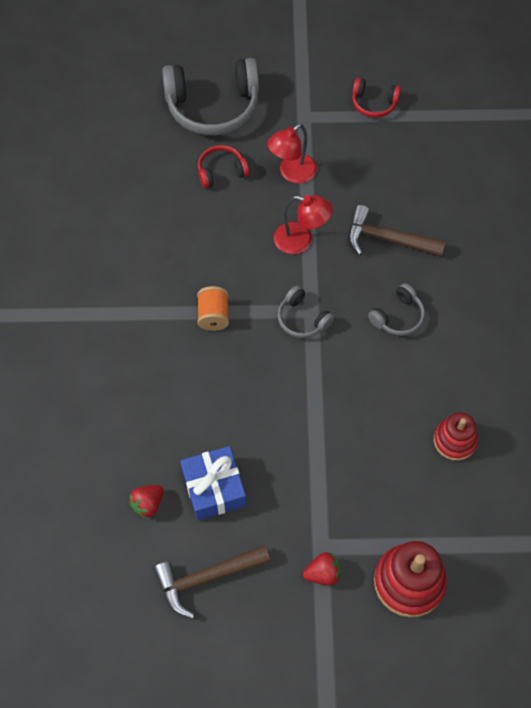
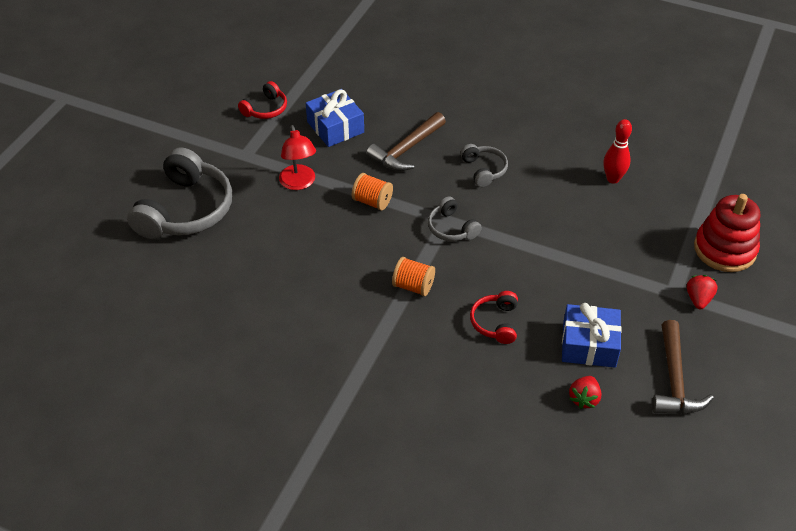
camera: 65 degrees left, 15 degrees down
(148, 504) = (584, 399): red strawberry -> red strawberry turned 45 degrees clockwise
(221, 171) = (262, 228): red headphones -> red headphones (496, 322)
(301, 240) = (372, 201): red lamp -> orange spool
(302, 319) = (452, 228): grey headphones -> grey headphones turned 75 degrees clockwise
(383, 169) = (335, 127): none -> blue gift
(454, 440) = (613, 179): red stacking toy -> red bowling pin

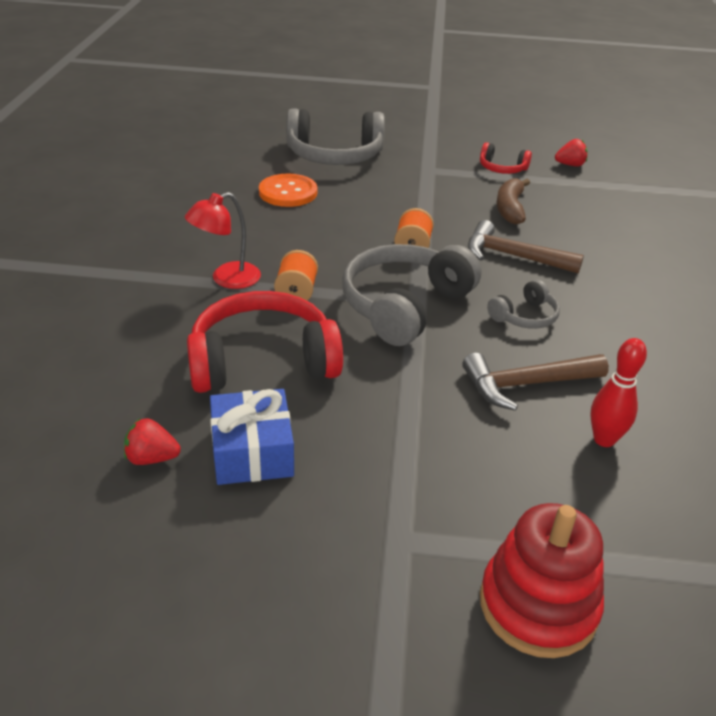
camera: 70 degrees right, 10 degrees down
(245, 259) = (288, 192): none -> orange button
(299, 183) = (409, 202): red lamp -> red lamp (227, 279)
(335, 127) = (510, 208): blue gift -> brown banana
(452, 228) = (405, 306): grey headphones -> grey headphones, size x2.01
(496, 322) = (263, 361): red headphones -> red headphones, size x2.01
(674, 380) = (209, 559): brown hammer -> brown hammer (526, 384)
(698, 299) = (397, 576): red strawberry -> red strawberry (570, 165)

